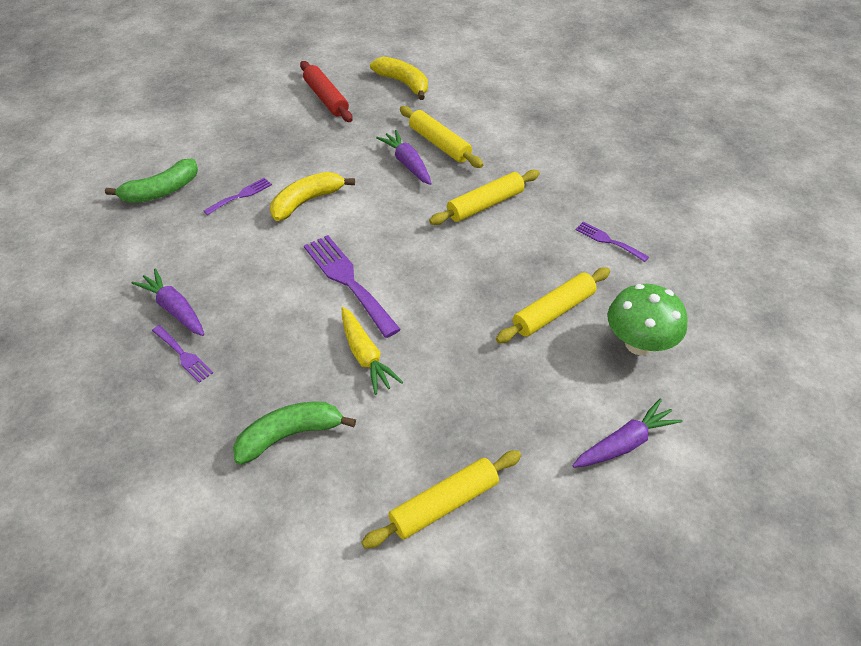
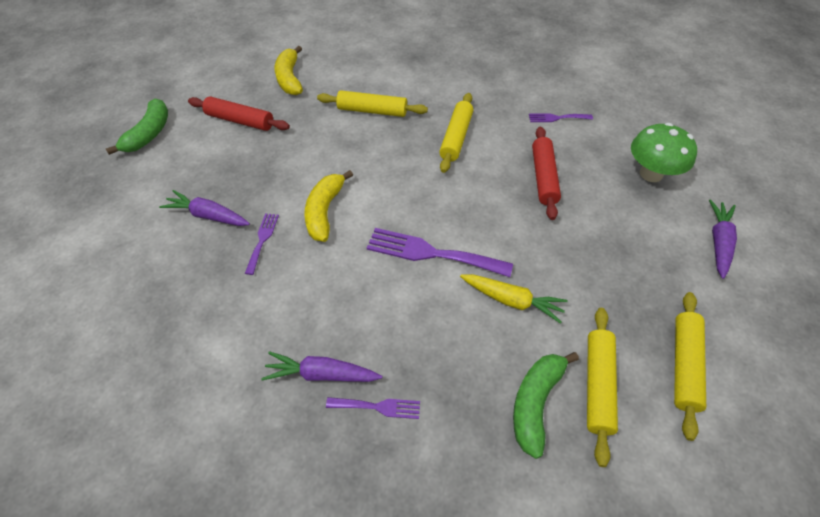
camera: 40 degrees left, 5 degrees up
(161, 191) = (181, 280): green banana -> green banana (149, 133)
(403, 83) = (290, 78): yellow banana -> yellow banana turned 105 degrees counterclockwise
(407, 163) = (367, 138): purple carrot -> purple carrot (208, 216)
(523, 282) = (543, 177): none -> red rolling pin
(553, 312) = (584, 185): yellow rolling pin -> yellow rolling pin (597, 385)

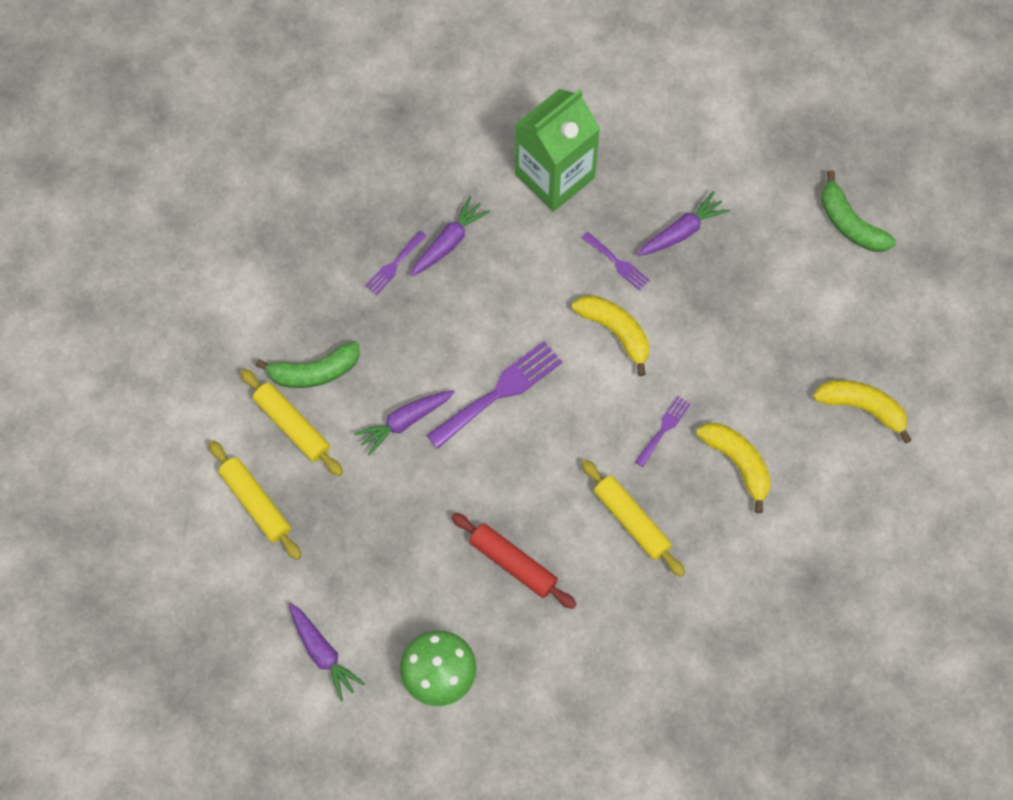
camera: 125 degrees right, 15 degrees up
(198, 329) = (554, 176): none -> green carton
(240, 120) = (814, 319): red rolling pin -> none
(372, 111) = (737, 463): yellow rolling pin -> yellow banana
(511, 300) = (405, 421): yellow carrot -> purple carrot
(535, 403) = (314, 371): green banana -> green banana turned 105 degrees clockwise
(557, 118) = (586, 655): purple fork -> purple fork (664, 428)

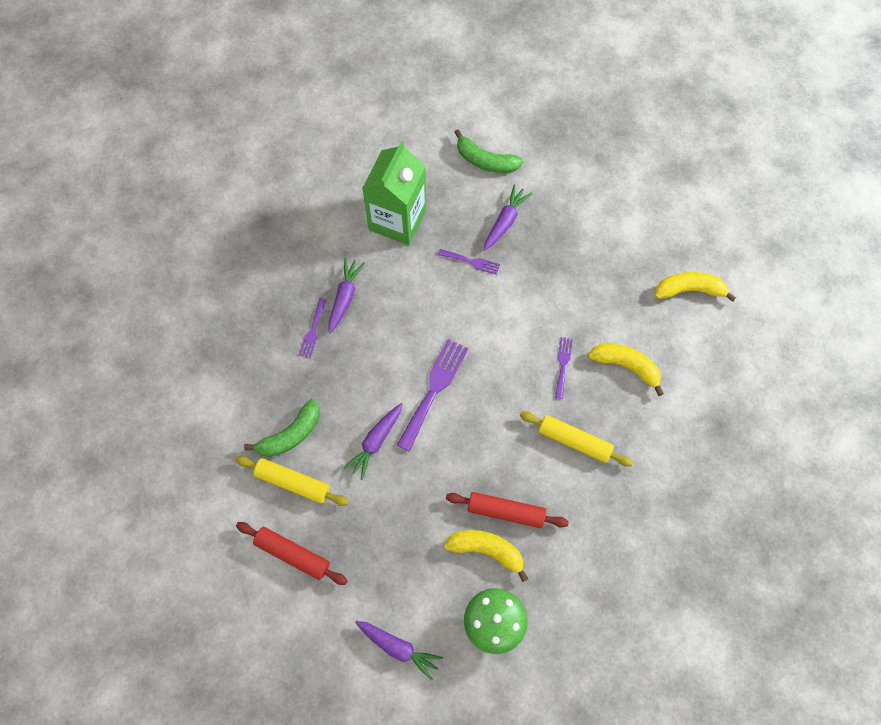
camera: 25 degrees left, 0 degrees up
(255, 503) = (292, 554): yellow rolling pin -> red rolling pin
(615, 331) = (494, 310): yellow banana -> yellow banana (486, 550)
(850, 224) = (615, 169): green banana -> green banana (486, 161)

